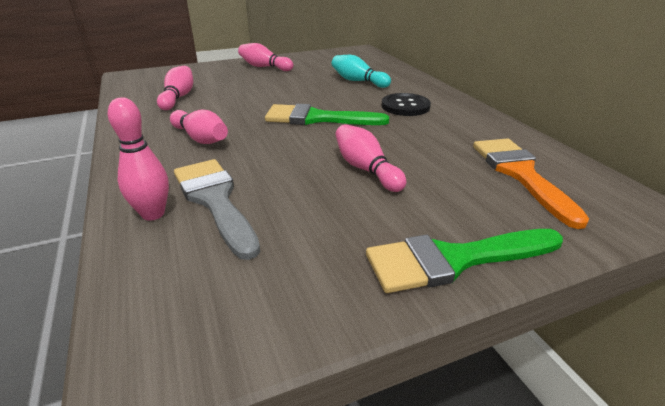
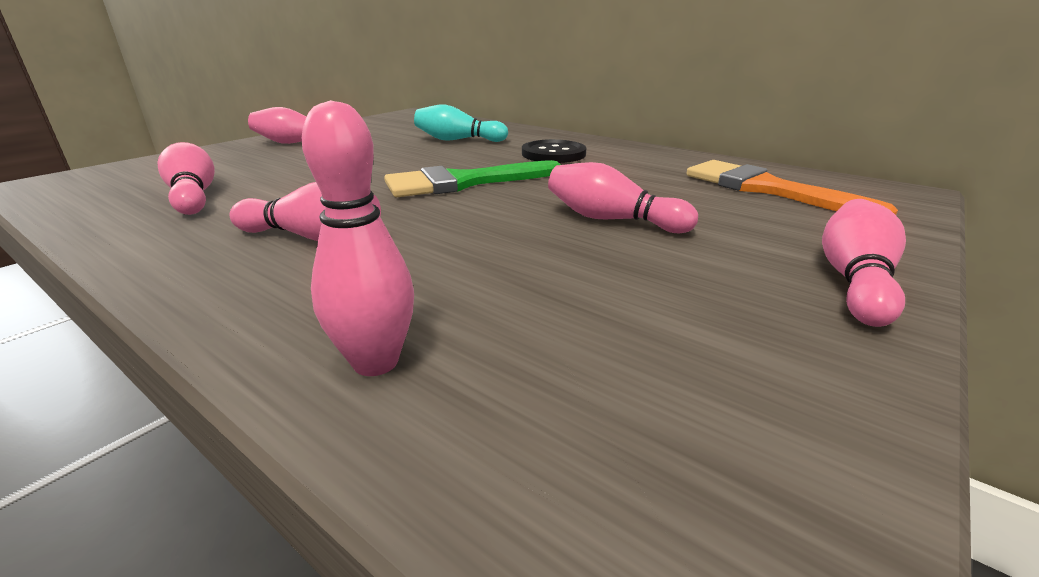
camera: 30 degrees left, 5 degrees down
(215, 200) = (462, 309): grey brush -> none
(454, 260) = (854, 280): green brush -> pink bowling pin

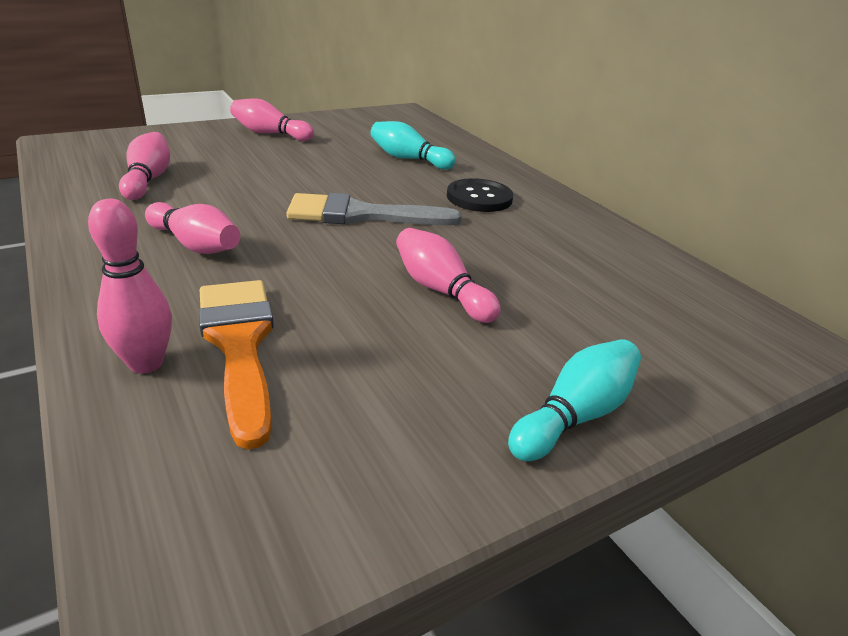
camera: 20 degrees right, 5 degrees up
(464, 182) = (361, 215): green brush -> grey brush
(766, 189) = (640, 295): orange brush -> orange brush (239, 344)
(854, 280) = (575, 416): pink bowling pin -> turquoise bowling pin

